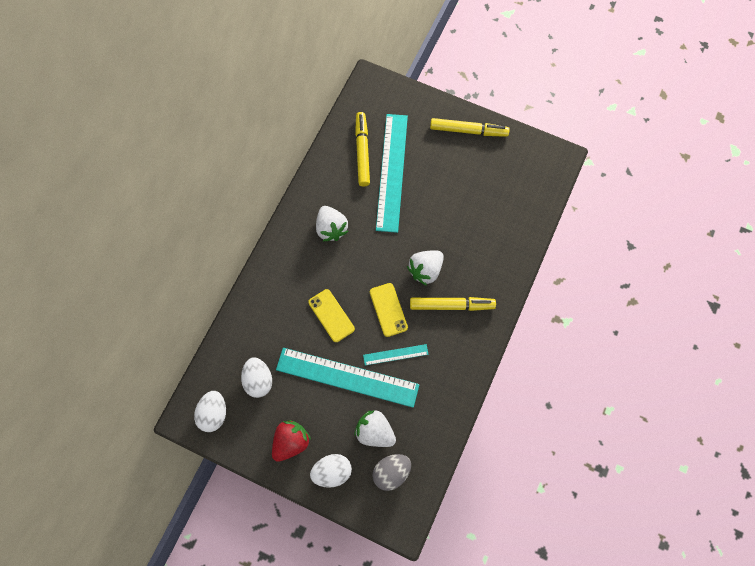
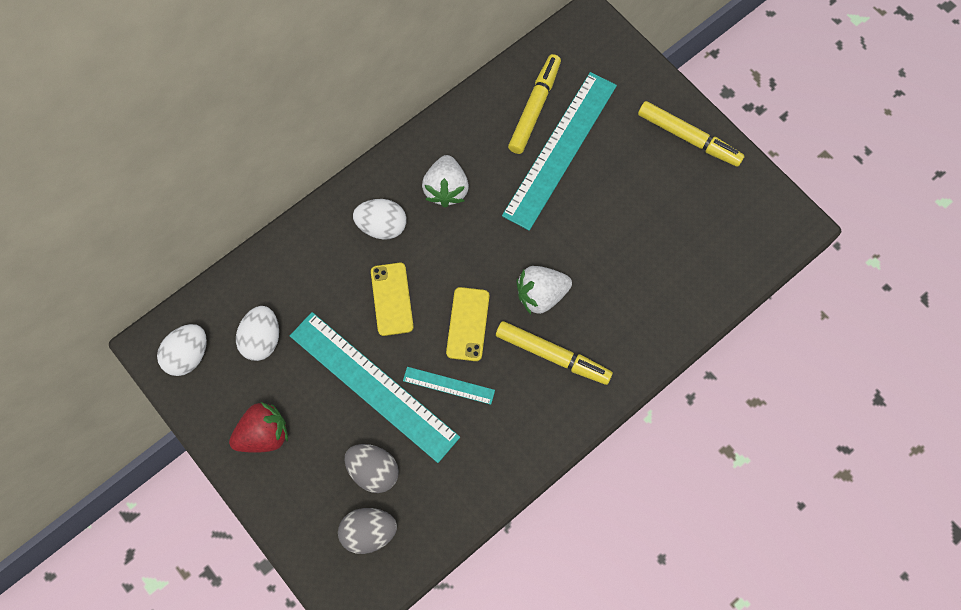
camera: 25 degrees right, 0 degrees up
(332, 472) = (296, 495): white egg -> white egg (382, 226)
(374, 432) = (373, 471): white strawberry -> grey egg

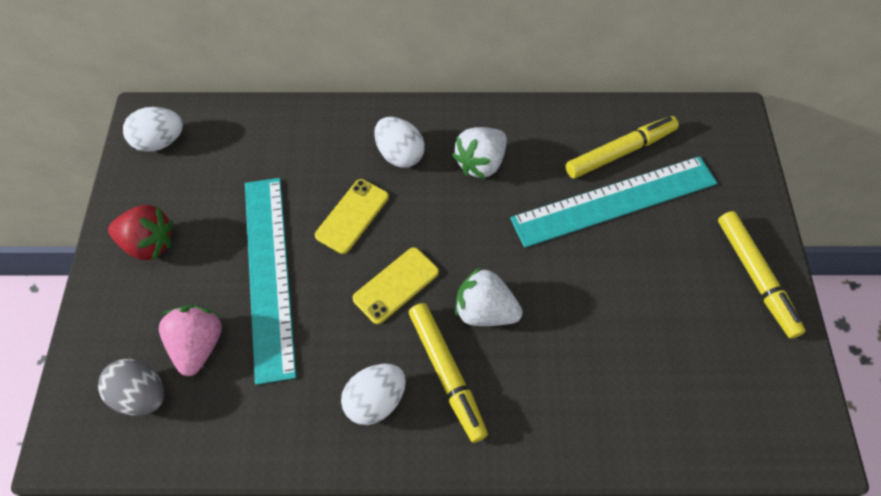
camera: 40 degrees right, 10 degrees down
(262, 339) = (223, 171): white egg -> white egg (375, 400)
(373, 471) = (198, 345): grey egg -> pink strawberry
(448, 385) = (330, 324): turquoise ruler -> none

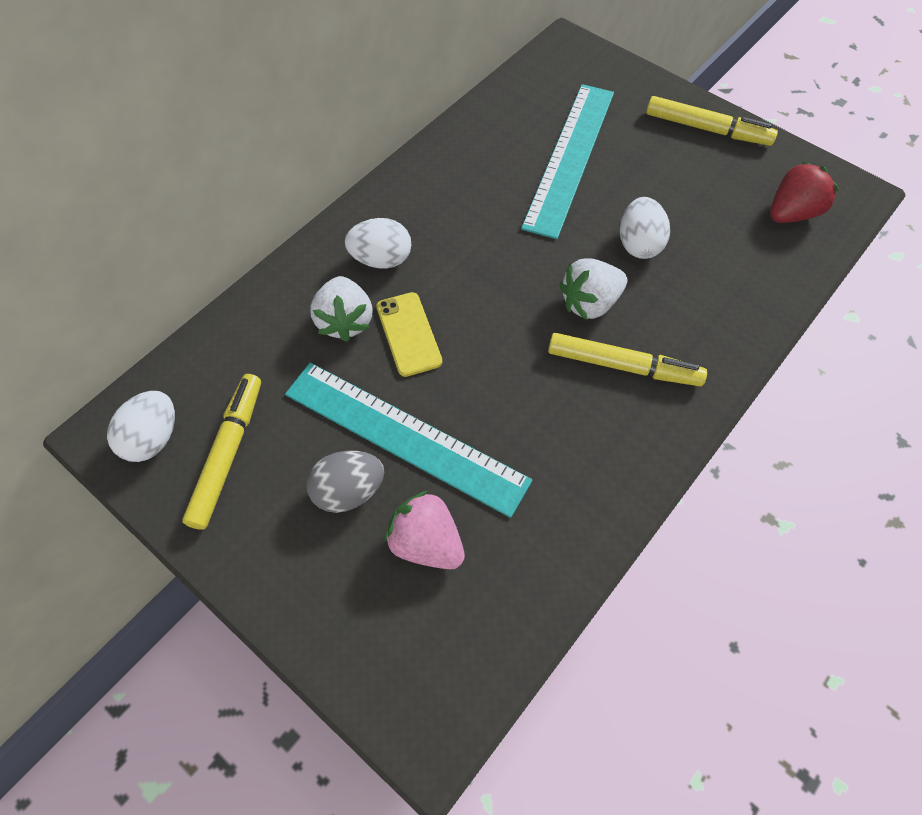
camera: 50 degrees left, 0 degrees up
(142, 395) = (435, 626): grey egg -> grey egg (349, 491)
(149, 243) = (267, 520): red strawberry -> red strawberry (792, 213)
(375, 400) = (605, 433): white egg -> white egg (639, 244)
(396, 285) = (509, 347): yellow phone -> none
(481, 163) = (449, 212): white strawberry -> white strawberry (345, 321)
(619, 152) = (530, 124): yellow marker -> yellow marker (227, 454)

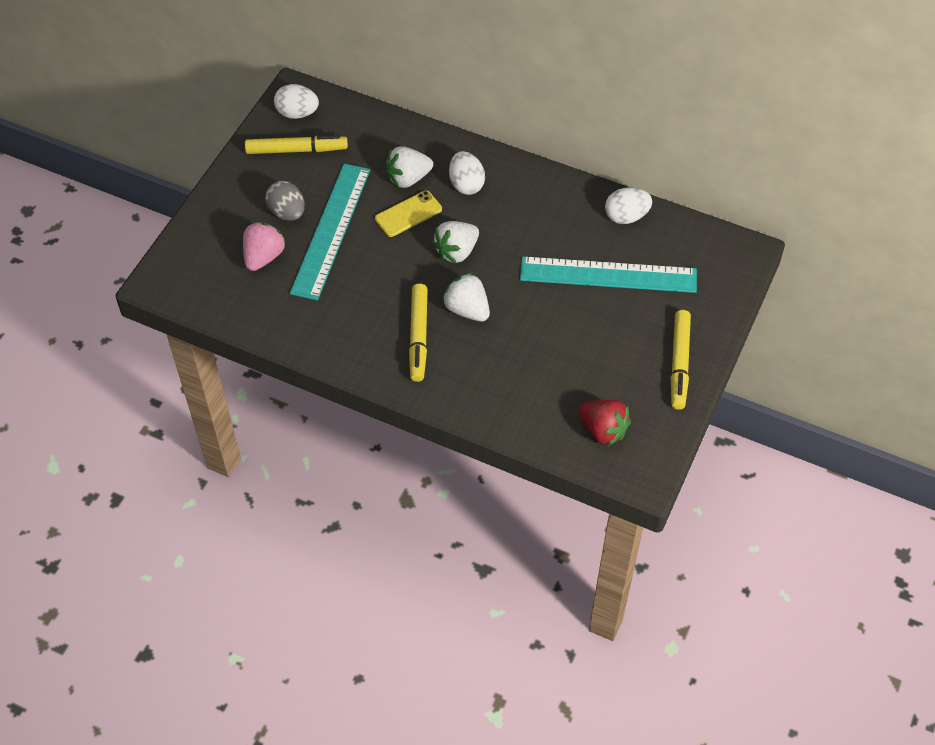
camera: 75 degrees right, 5 degrees down
(491, 294) = (456, 251): none -> white strawberry
(639, 244) = (533, 331): white egg -> white egg (626, 216)

